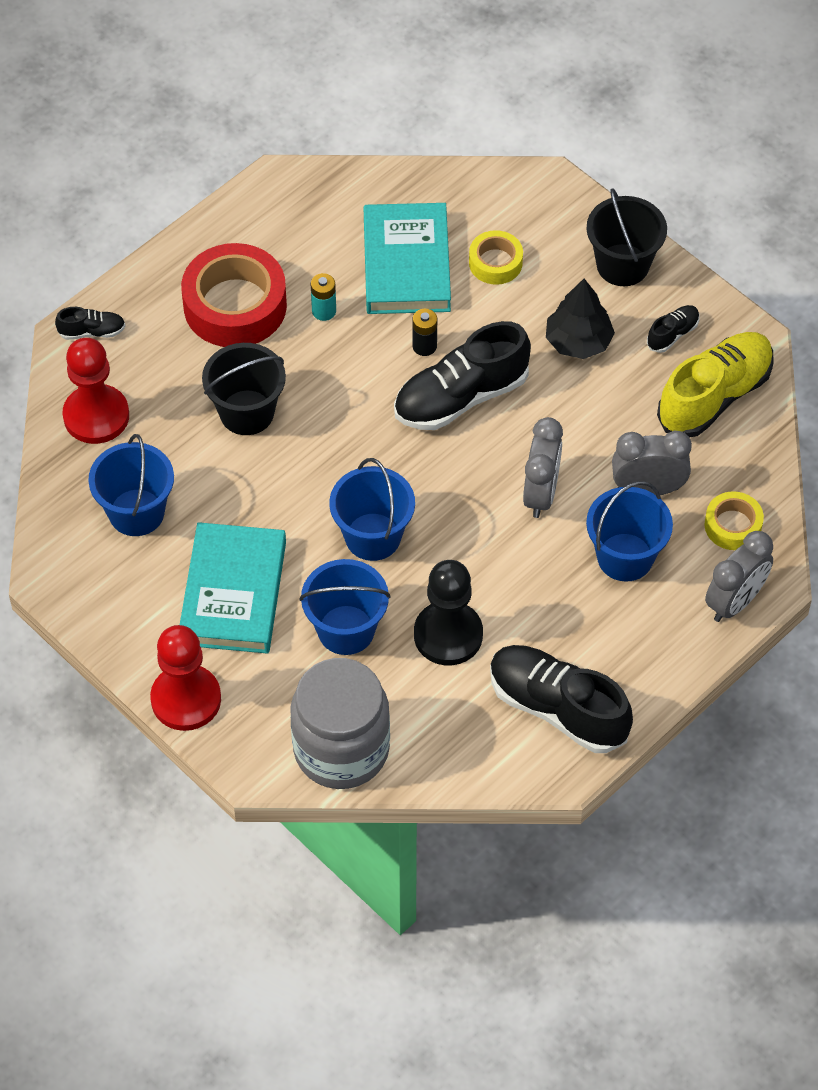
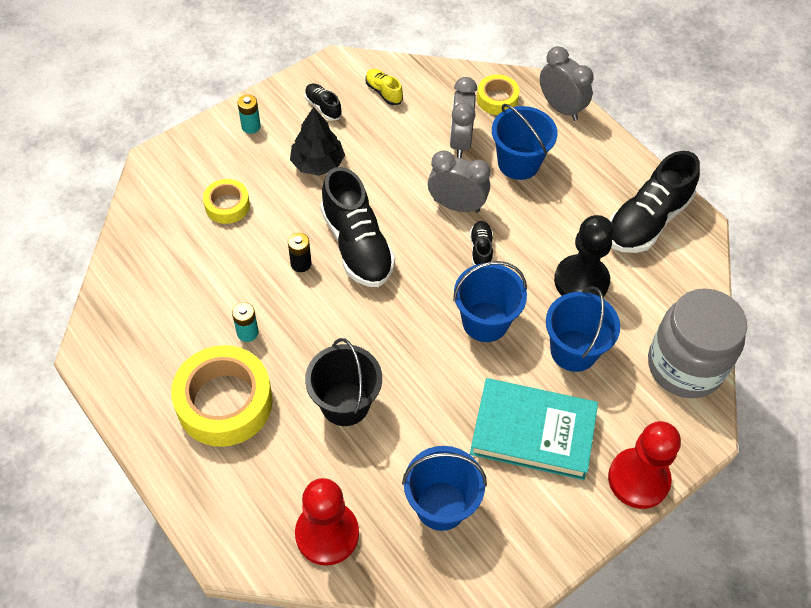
camera: 85 degrees left, 0 degrees up
(92, 332) = (226, 531): black shoe -> black shoe (481, 249)
(235, 305) = (224, 402): red tape -> yellow tape
(406, 264) = (212, 266): turquoise book -> none
(622, 265) = (251, 126): black bucket -> turquoise battery
(714, 396) = (383, 92): yellow shoe -> yellow shoe, size x0.46

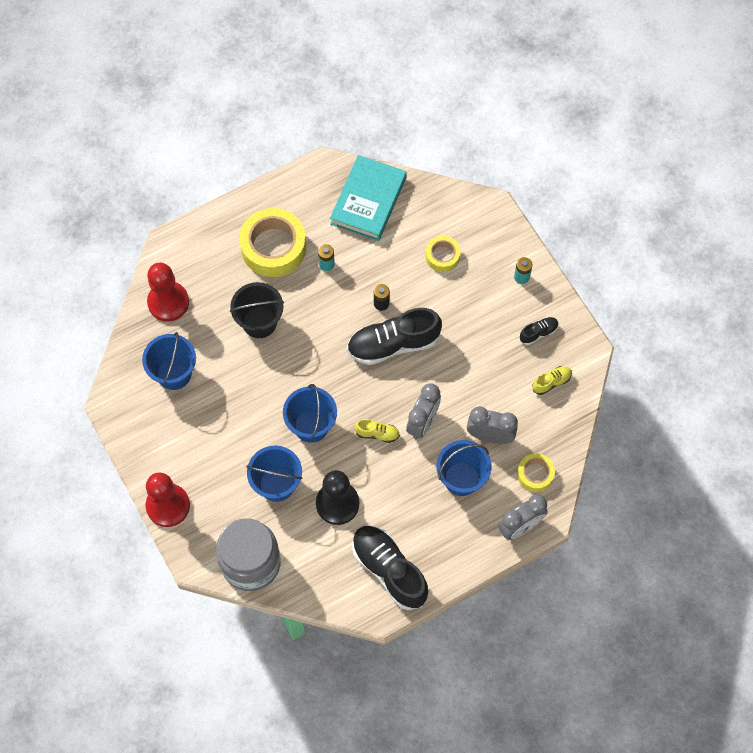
camera: 100 degrees right, 10 degrees up
(317, 163) = (477, 323): black tree -> none
(481, 249) = (377, 434): black shoe -> yellow shoe
(533, 432) = (216, 442): turquoise book -> turquoise book (368, 201)

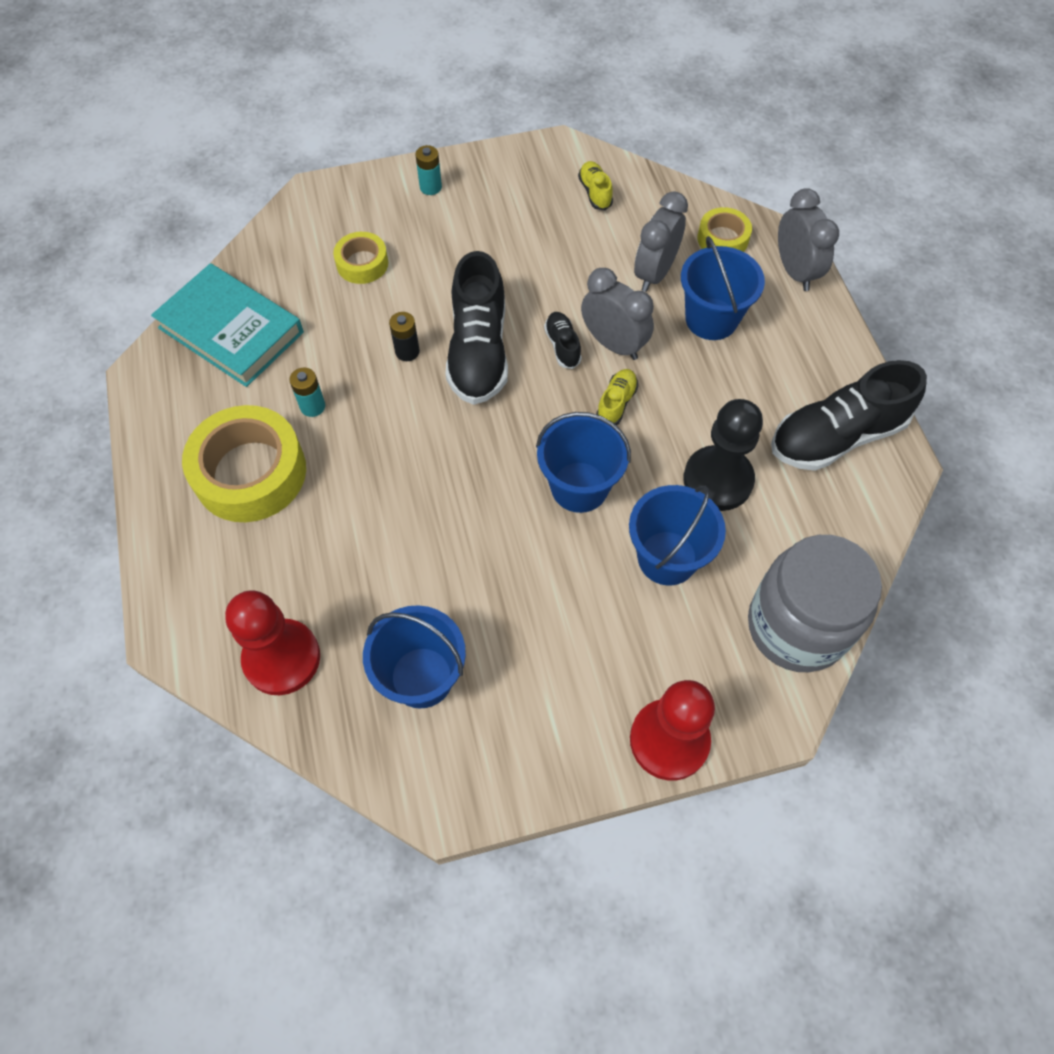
camera: 75 degrees left, 5 degrees down
(259, 322) = (375, 522): black bucket -> none
(538, 333) = (519, 189): black shoe -> black shoe (562, 346)

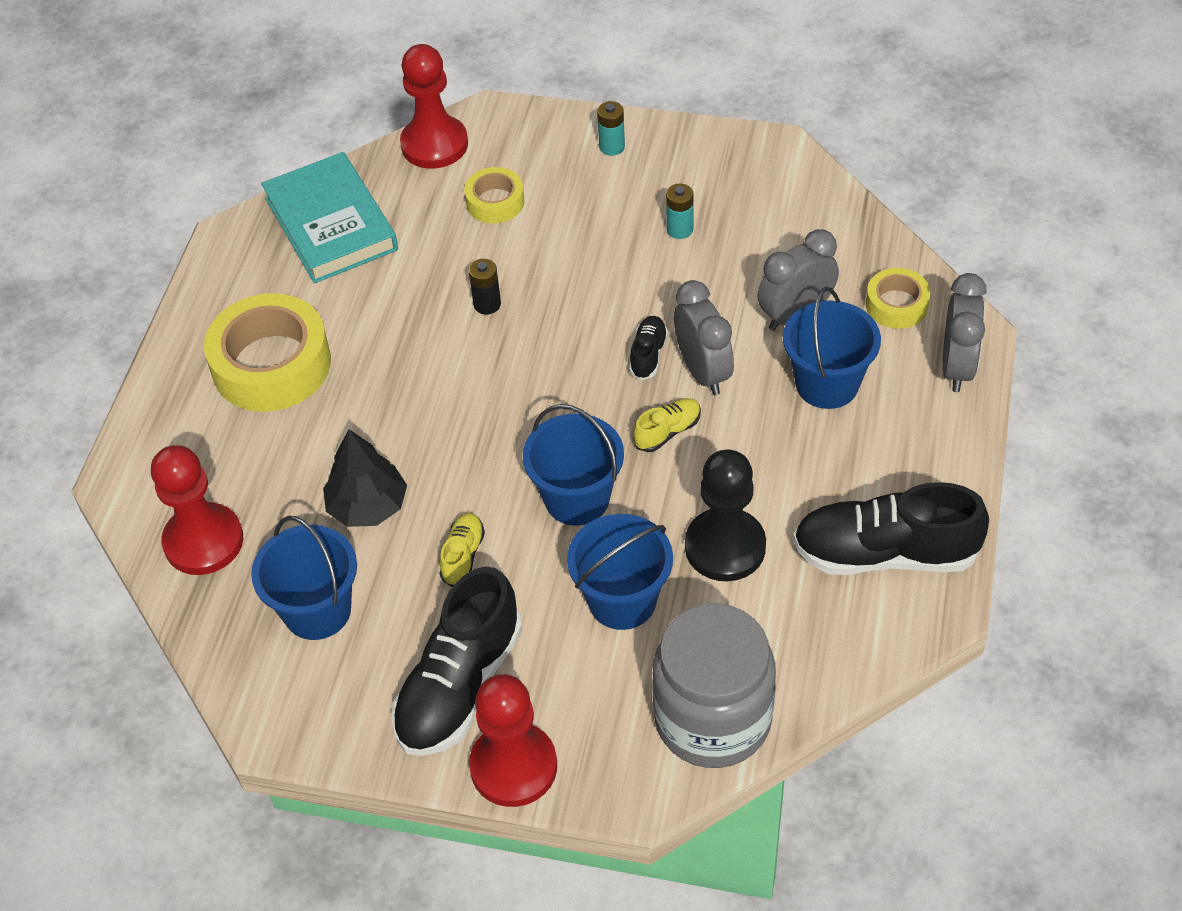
camera: 30 degrees right, 10 degrees down
(282, 232) = (434, 144): none -> red pawn
(312, 406) = (365, 324): turquoise battery -> turquoise battery (679, 229)
(410, 564) = (368, 506): none -> black tree
(478, 352) = (558, 330): black shoe -> black shoe (459, 686)
(595, 192) = (785, 209): yellow shoe -> yellow shoe (463, 556)

